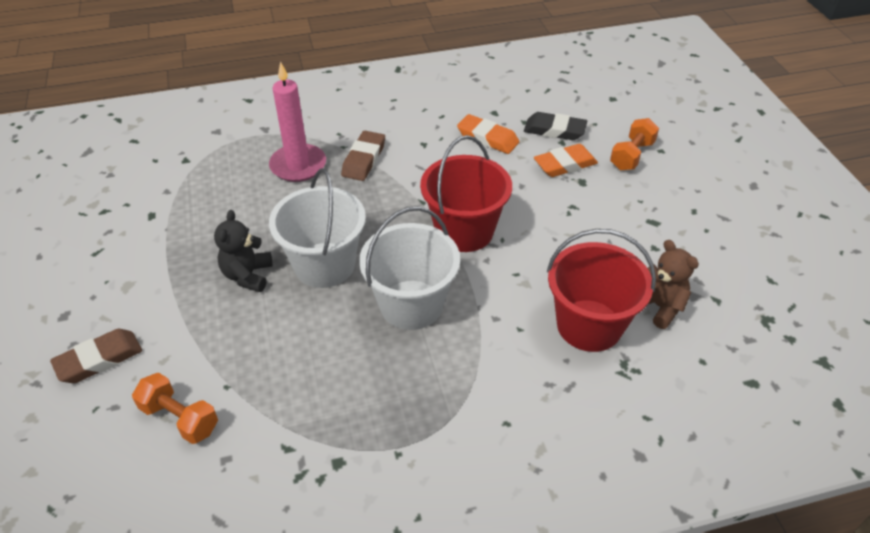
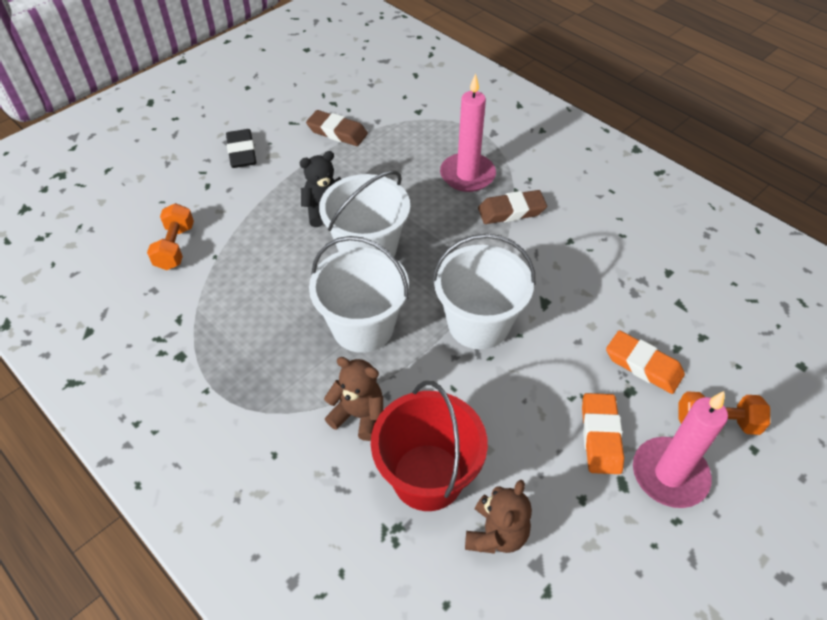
camera: 60 degrees right, 5 degrees up
(99, 359) = (201, 180): brown eraser -> brown eraser (337, 132)
(464, 231) = (478, 324): red bucket -> white bucket
(487, 138) = (624, 284): orange eraser -> orange eraser (600, 436)
(503, 345) = (358, 415): none -> brown teddy bear
(554, 130) = (690, 334): black eraser -> black eraser (242, 152)
(658, 196) = (669, 474): none -> pink candle

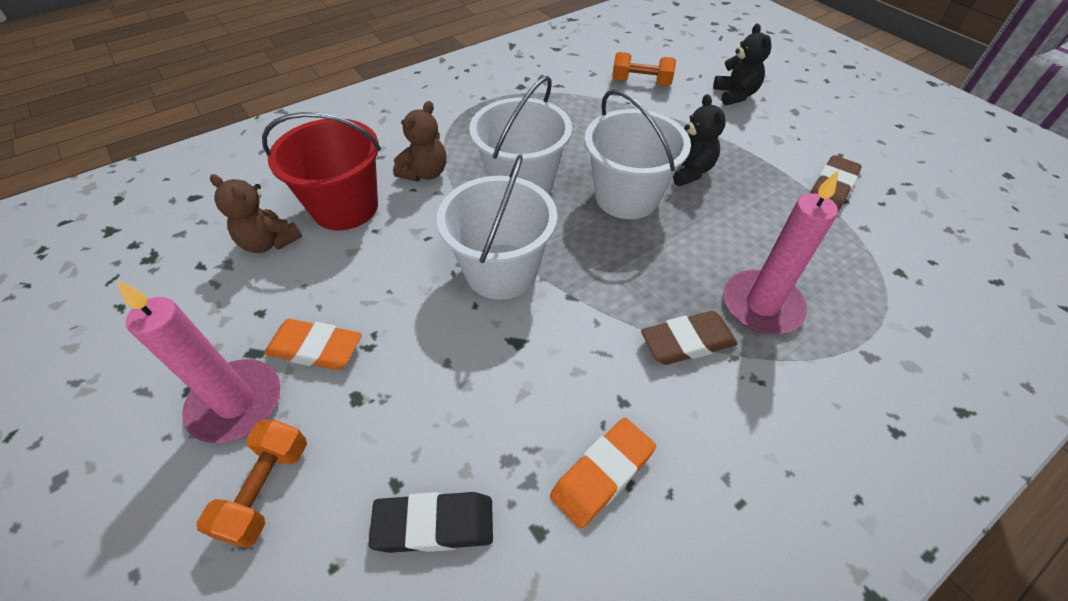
camera: 100 degrees right, 0 degrees up
(201, 178) = (735, 95): none -> black teddy bear
(242, 152) = (778, 119): black eraser -> black eraser (434, 524)
(511, 211) = (687, 342): brown eraser -> brown eraser turned 75 degrees clockwise
(643, 365) = (385, 427): orange eraser -> orange eraser (602, 474)

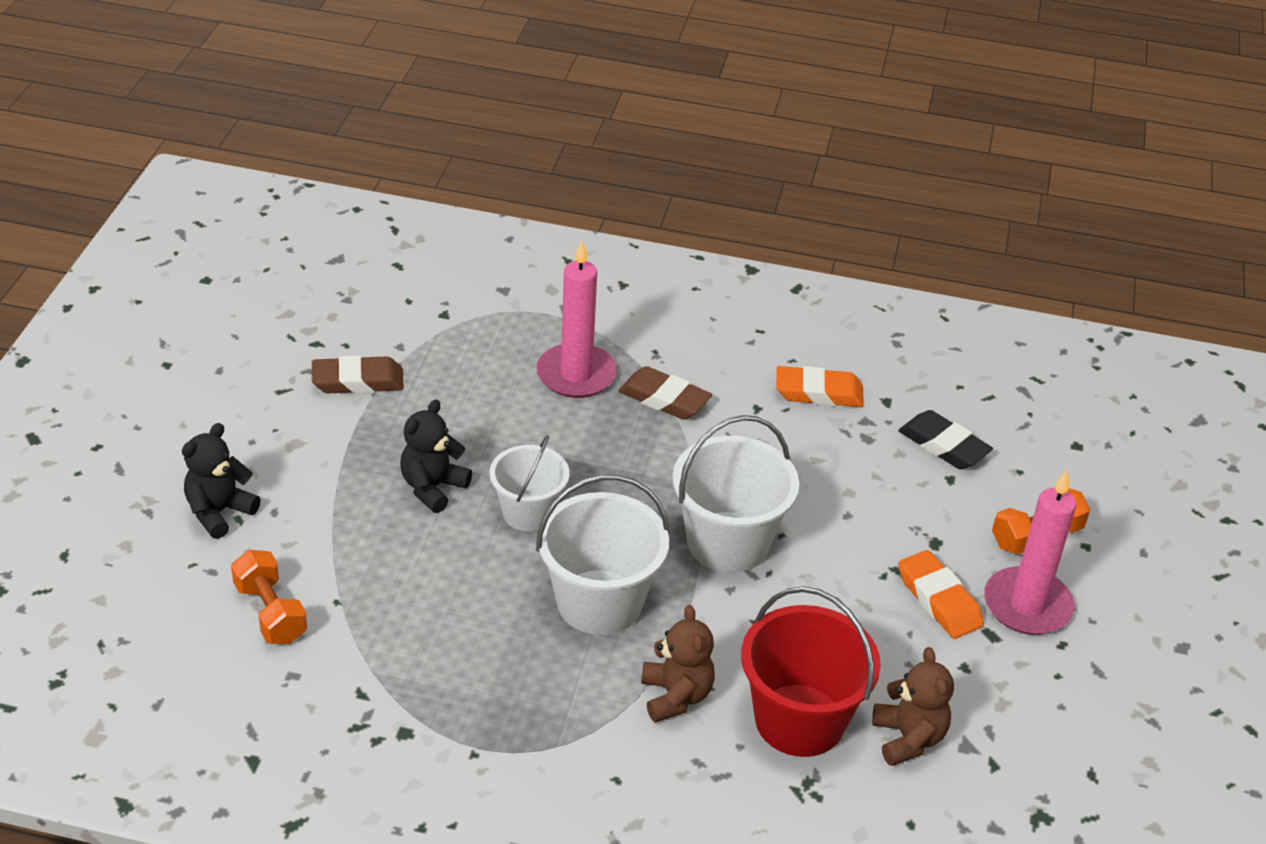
camera: 135 degrees left, 10 degrees down
(425, 173) = (676, 696): brown teddy bear -> brown teddy bear turned 90 degrees clockwise
(626, 197) = (528, 512): white bucket -> white bucket, size x0.64

